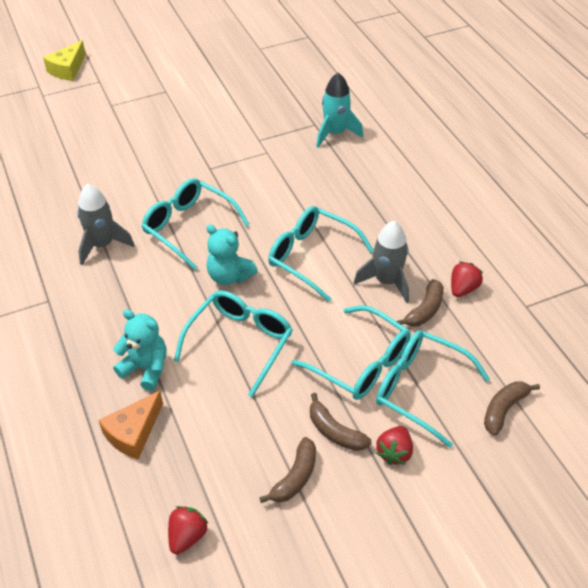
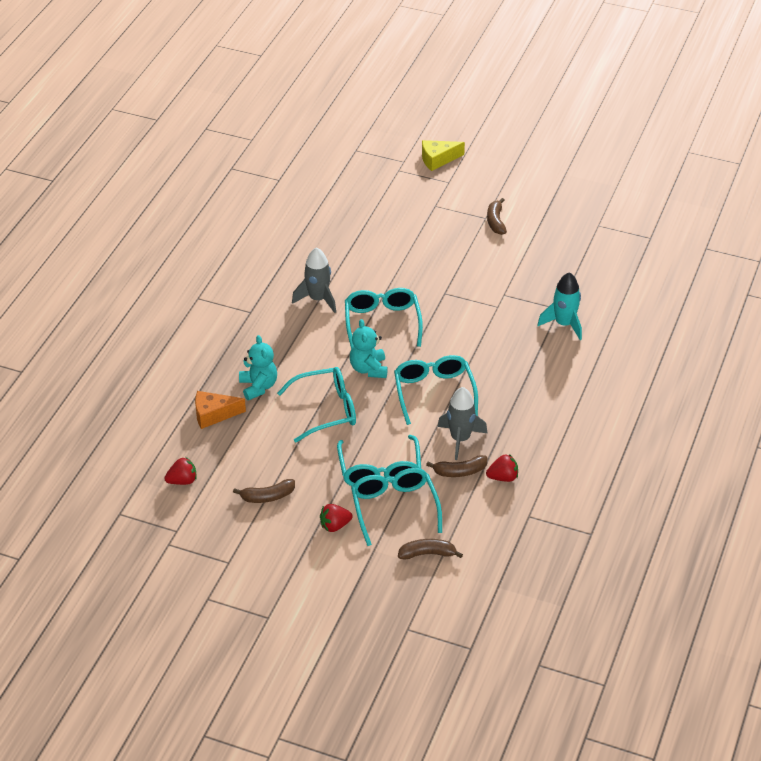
camera: 45 degrees right, 5 degrees down
(334, 431) = (317, 492): brown banana -> brown banana (495, 221)

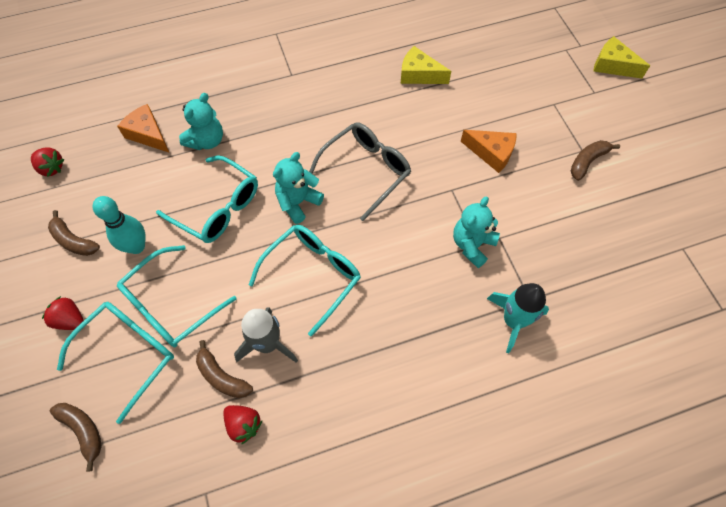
camera: 50 degrees right, 20 degrees up
(311, 466) = (136, 246): none -> turquoise bowling pin
(318, 299) = (350, 106): grey rocket -> none
(332, 250) = (419, 75): none -> yellow cheese
(382, 323) = (366, 170): turquoise glasses -> grey glasses
(438, 258) = (491, 153): none -> orange cheese
(495, 309) = (472, 245): none -> turquoise teddy bear

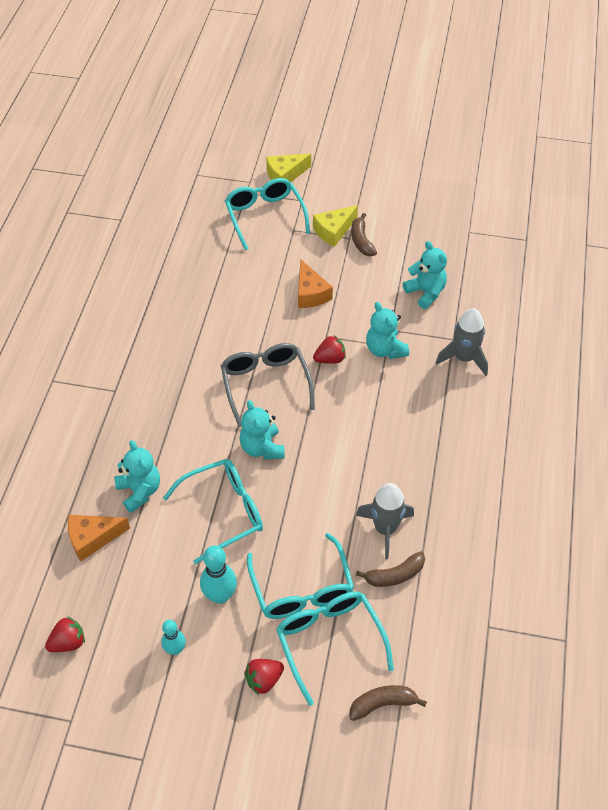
camera: 60 degrees left, 10 degrees down
(73, 241) = (175, 649): brown banana -> turquoise bowling pin
(243, 424) = (446, 575): red strawberry -> red strawberry (330, 359)
(313, 275) = (342, 469): turquoise glasses -> turquoise glasses (265, 216)
(419, 75) = (193, 299): yellow cheese -> yellow cheese (333, 231)
(491, 153) = (310, 293): orange cheese -> orange cheese turned 105 degrees clockwise
(513, 321) = (464, 358): turquoise rocket -> grey rocket
(569, 246) = (425, 292): none -> turquoise teddy bear

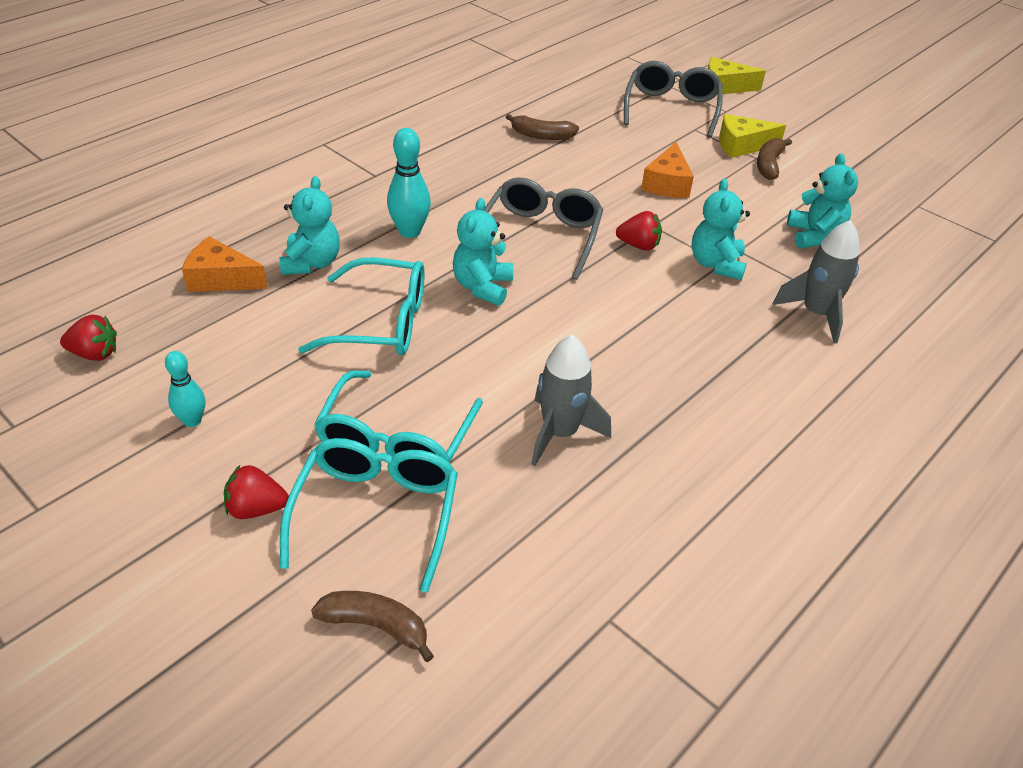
camera: 30 degrees right, 10 degrees down
(220, 595) = (296, 396): turquoise bowling pin -> turquoise bowling pin (410, 231)
(265, 216) = (671, 108): turquoise glasses -> grey glasses
(394, 575) = (528, 488): brown banana -> brown banana (541, 135)

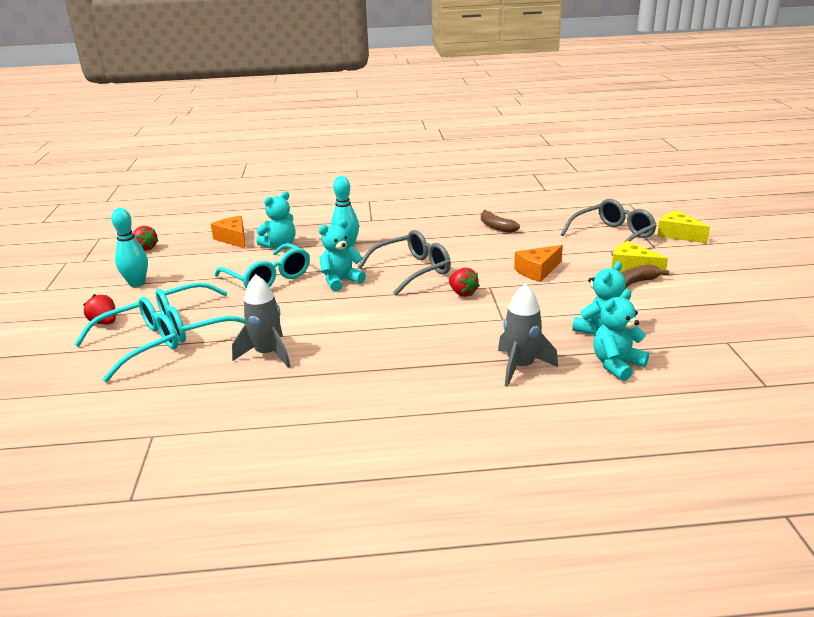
camera: 45 degrees right, 15 degrees down
(192, 420) = (137, 283): turquoise bowling pin -> turquoise bowling pin, size x1.56
(376, 626) = (70, 383): brown banana -> none
(716, 264) = (496, 318): turquoise teddy bear -> turquoise teddy bear (616, 365)

